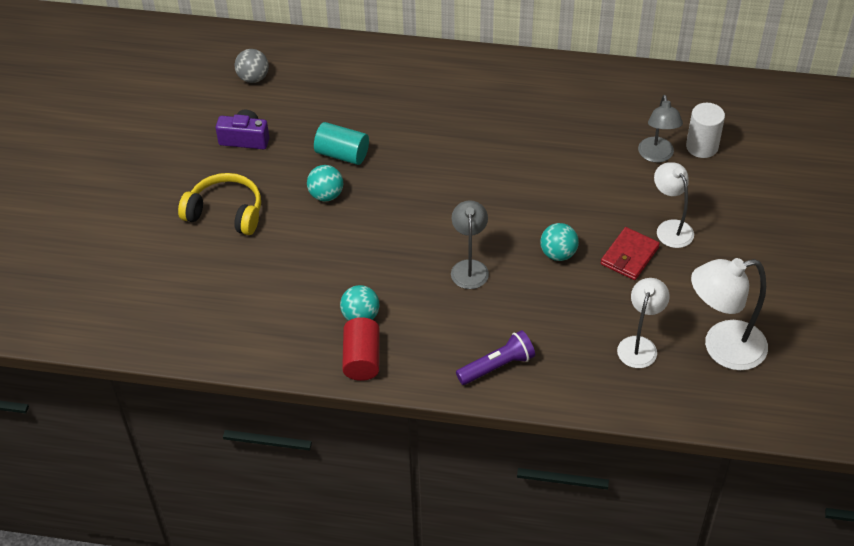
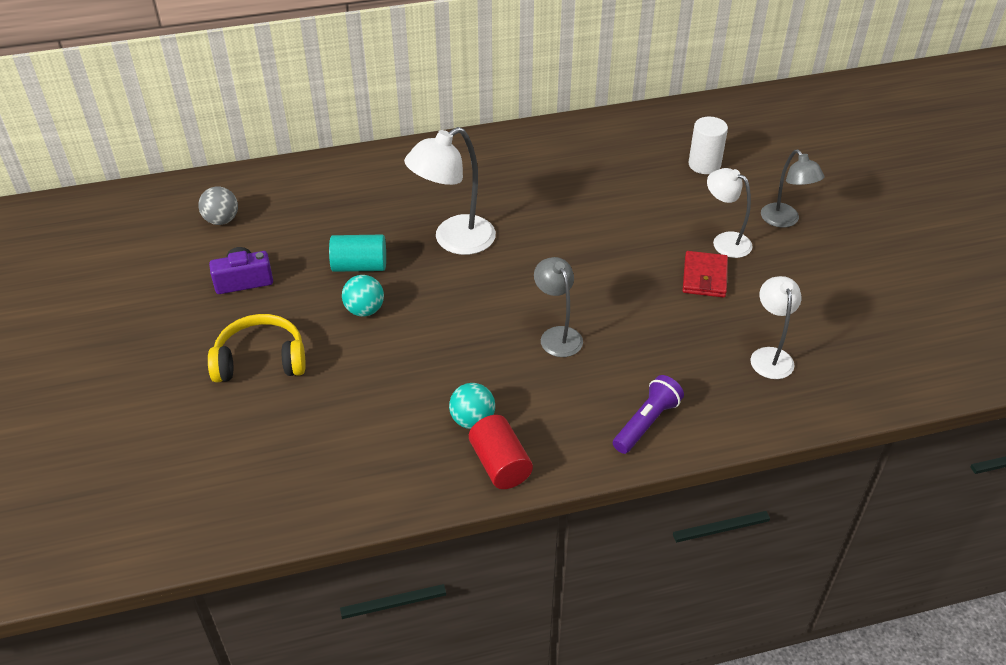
camera: 25 degrees left, 5 degrees down
(558, 254) = (636, 295): turquoise ball -> none
(657, 156) = (669, 183): grey lamp -> grey lamp (784, 220)
(722, 348) = (846, 333): white lamp -> white lamp (454, 241)

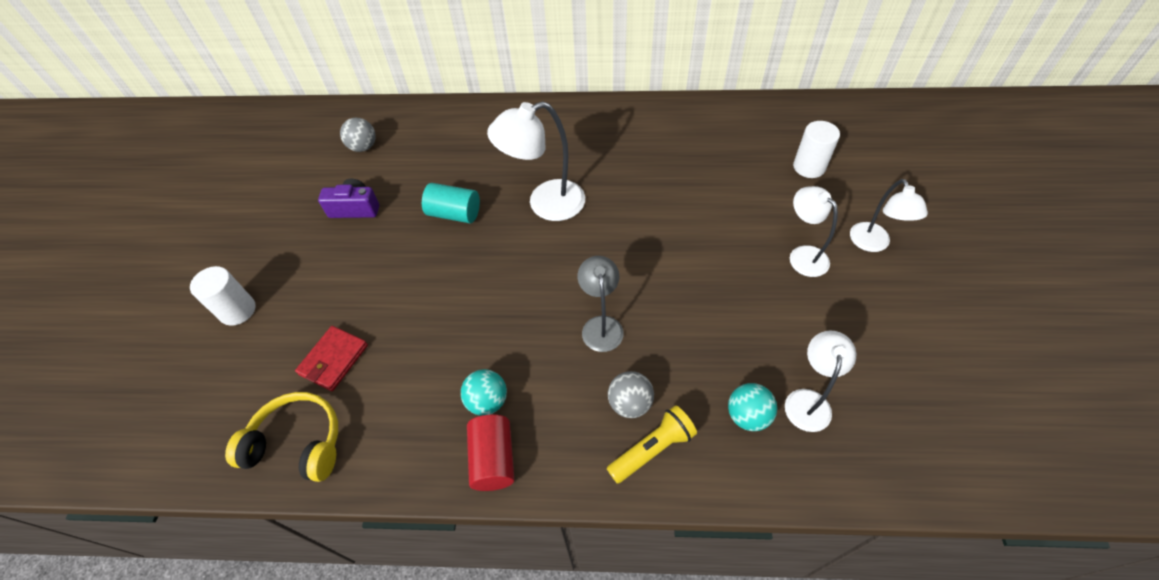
camera: 20 degrees right, 10 degrees up
(157, 399) = (238, 310): none -> white cylinder
(260, 360) = (334, 291): yellow headphones -> yellow headphones (298, 443)
(364, 310) = (440, 259): turquoise ball -> turquoise ball (747, 416)
(611, 392) = (630, 403): none -> grey ball
(646, 423) = (652, 449): purple flashlight -> yellow flashlight
(704, 277) = (768, 292): red wallet -> red wallet (333, 360)
(784, 220) = (873, 244): grey lamp -> white lamp

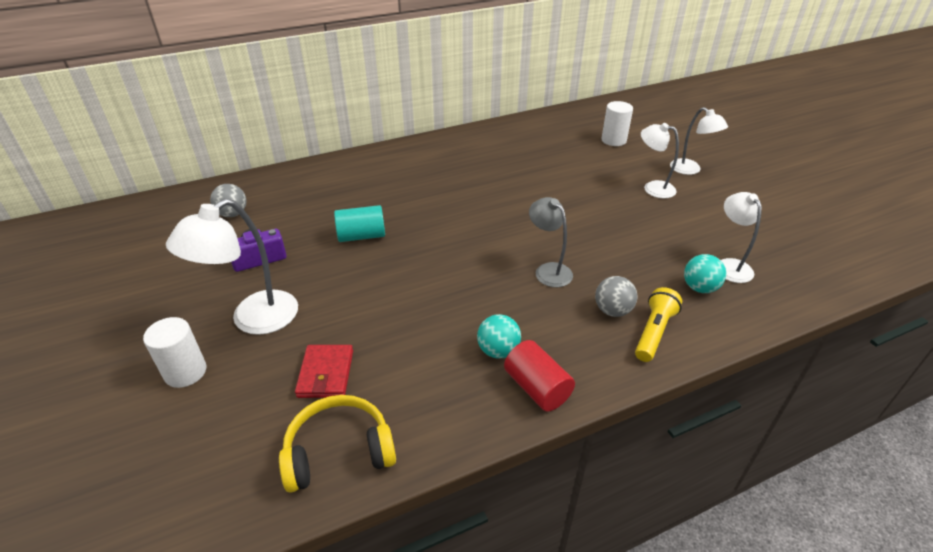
camera: 30 degrees left, 15 degrees down
(545, 204) = (437, 209): white lamp -> white lamp (253, 320)

